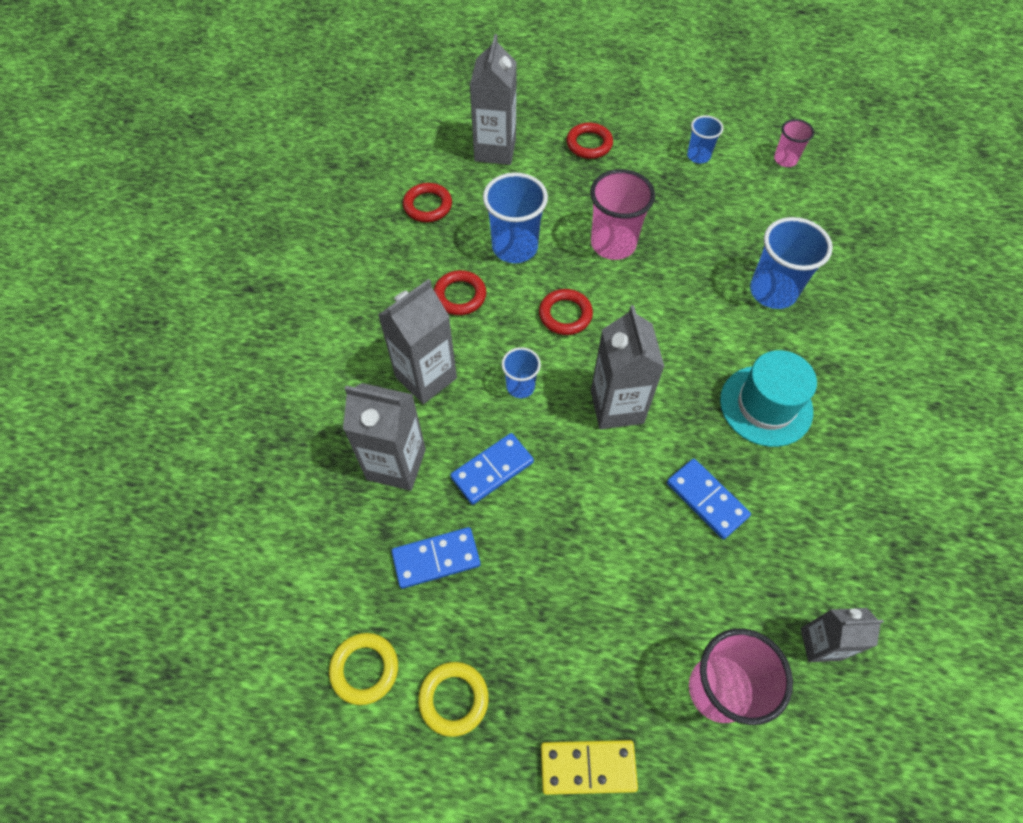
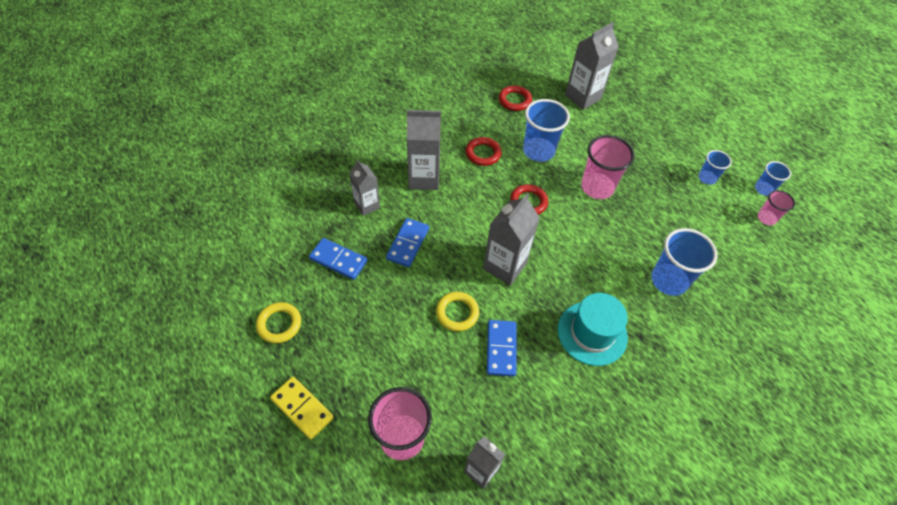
camera: 40 degrees right, 5 degrees down
(364, 669) = (258, 278): yellow ring -> yellow ring (457, 313)
(396, 464) = (367, 205): grey carton -> grey carton, size x0.63
(492, 470) = (407, 243): blue domino -> blue domino turned 75 degrees counterclockwise
(520, 387) = (465, 218): blue cup -> blue cup (763, 189)
(589, 144) = (642, 128): red ring -> none

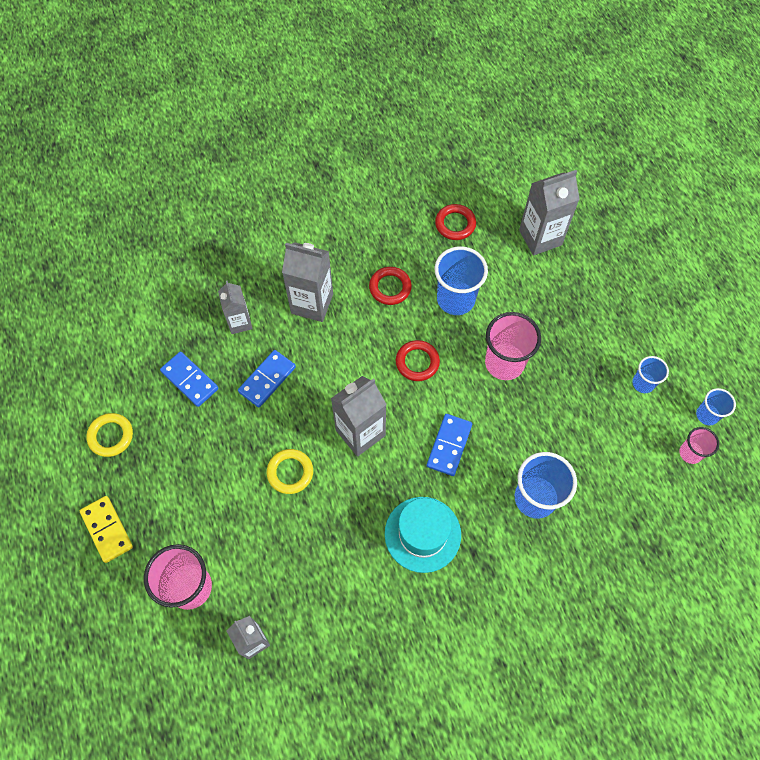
camera: 20 degrees right, 10 degrees up
(501, 349) = (320, 524): blue domino -> blue domino (449, 445)

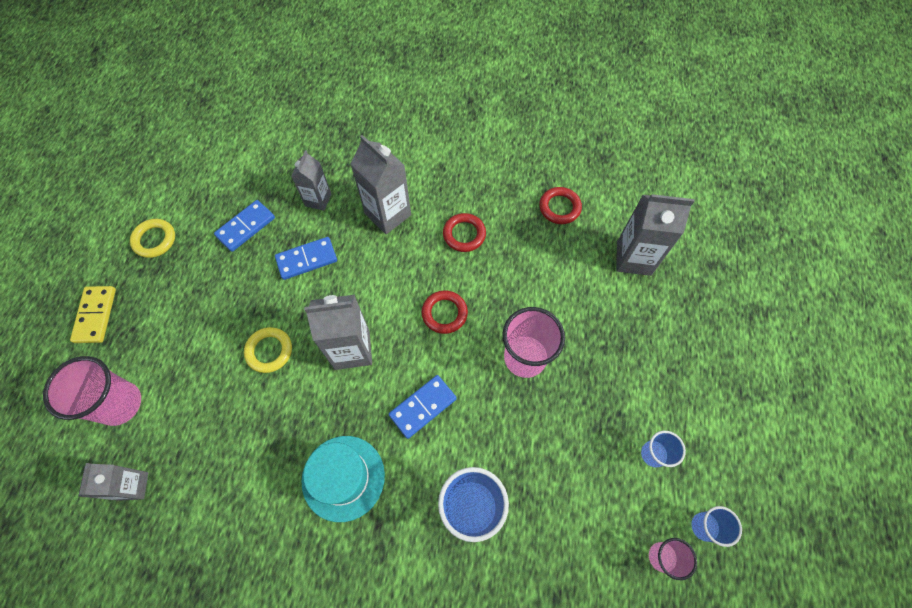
camera: 30 degrees right, 0 degrees up
(189, 380) = (246, 227): blue domino -> blue domino turned 60 degrees clockwise
(455, 299) = (517, 275): blue cup -> none

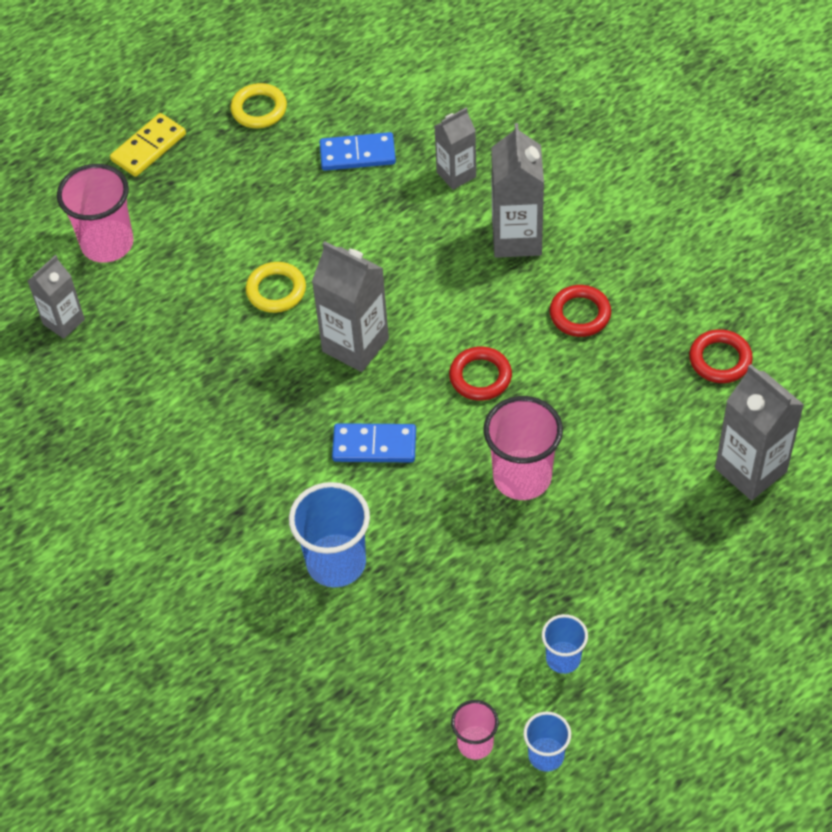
camera: 45 degrees right, 10 degrees down
(307, 259) = (389, 228): blue domino -> none
(343, 478) = (244, 450): turquoise hat -> none

